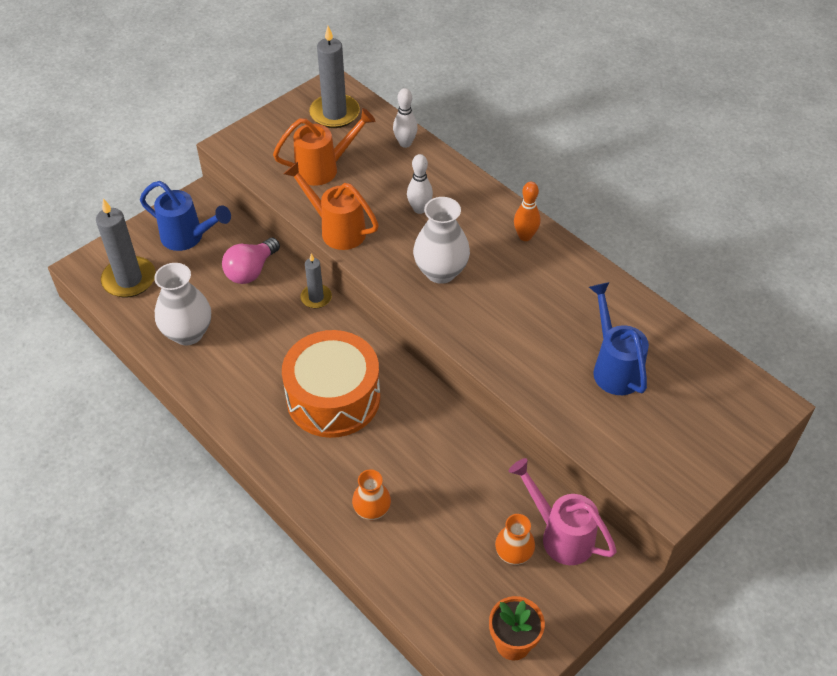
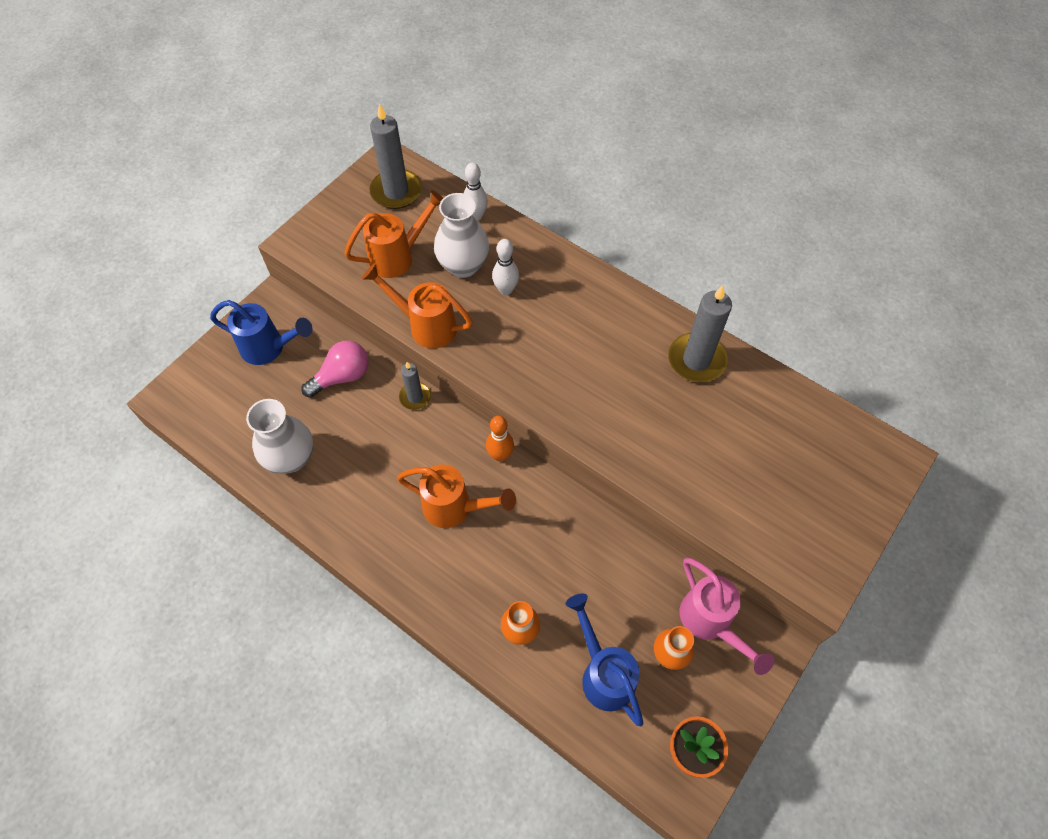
camera: 10 degrees left, 10 degrees up
(129, 279) = (216, 405): grey candle -> grey candle (696, 360)
(251, 271) = (342, 376): pink light bulb -> pink light bulb turned 150 degrees counterclockwise
(333, 398) = (455, 508): orange drum -> orange watering can
(441, 272) = (542, 358): white vase -> white vase (463, 265)
(525, 236) = (618, 305): orange bowling pin -> orange bowling pin (500, 455)
(560, 535) = (711, 623): pink watering can -> pink watering can turned 150 degrees counterclockwise
(613, 367) = (736, 440): blue watering can -> blue watering can (603, 673)

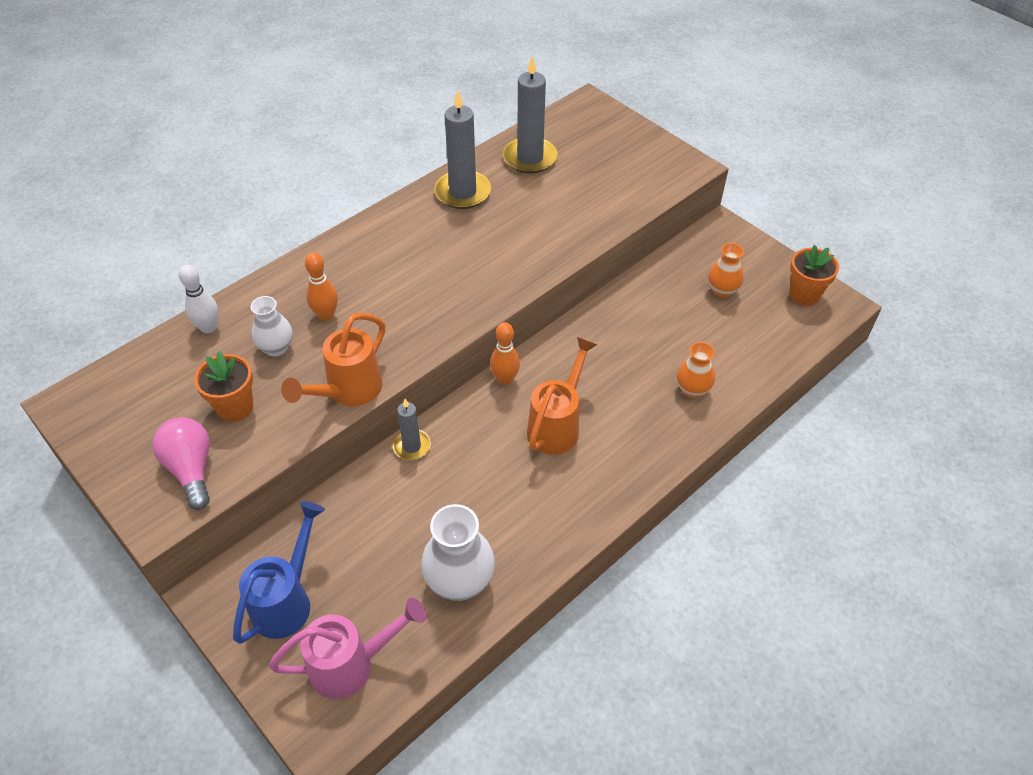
camera: 80 degrees left, 10 degrees down
(342, 376) = (359, 518): pink light bulb -> pink light bulb (191, 469)
(396, 191) = (128, 400): grey candle -> grey candle (530, 158)
(398, 256) = (235, 407): orange watering can -> orange flower pot
(463, 265) = (276, 348): white vase -> white vase, size x0.62
(506, 290) = (326, 315): white bowling pin -> orange bowling pin
(603, 673) = (736, 337): blue watering can -> none
(711, 623) = (698, 260): pink watering can -> pink watering can (352, 664)

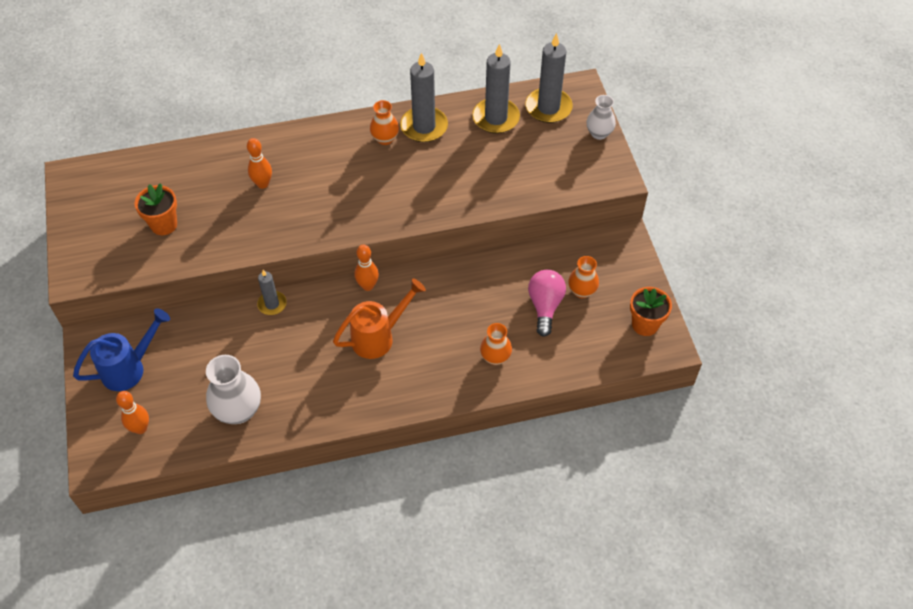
camera: 30 degrees right, 5 degrees up
(191, 469) = (112, 254): pink light bulb -> pink light bulb (545, 306)
(208, 327) = (184, 159): white bowling pin -> none
(276, 348) = (216, 193): white vase -> white vase (599, 133)
(347, 392) = (239, 247): orange watering can -> none
(352, 664) = (140, 428): pink watering can -> orange bowling pin
(430, 219) = (385, 139): none -> orange vase
(573, 131) = (548, 107): none -> grey candle

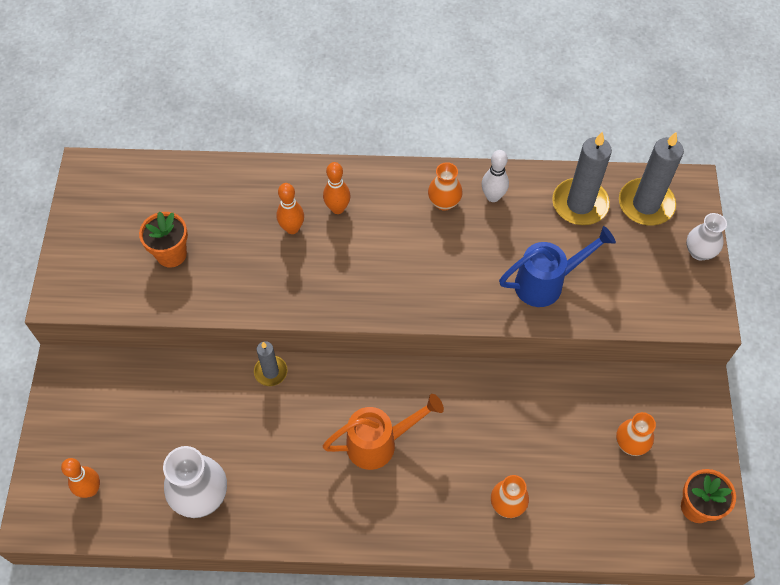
camera: 15 degrees right, 5 degrees up
(130, 368) = (98, 412): blue watering can -> blue watering can (547, 283)
(368, 286) = (383, 375): orange bowling pin -> orange bowling pin (337, 208)
(424, 126) = (493, 196): grey candle -> white bowling pin
(545, 306) = (582, 452): pink light bulb -> none

